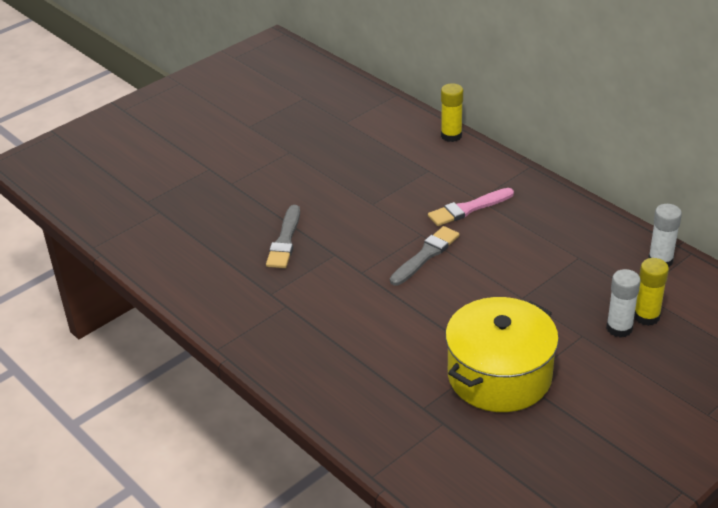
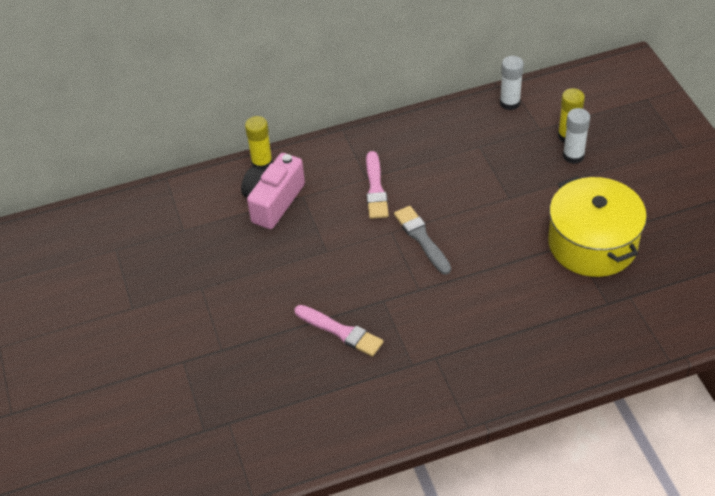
camera: 65 degrees left, 10 degrees up
(285, 240) = (341, 331): grey brush -> pink brush
(409, 156) = (273, 202): none -> pink camera

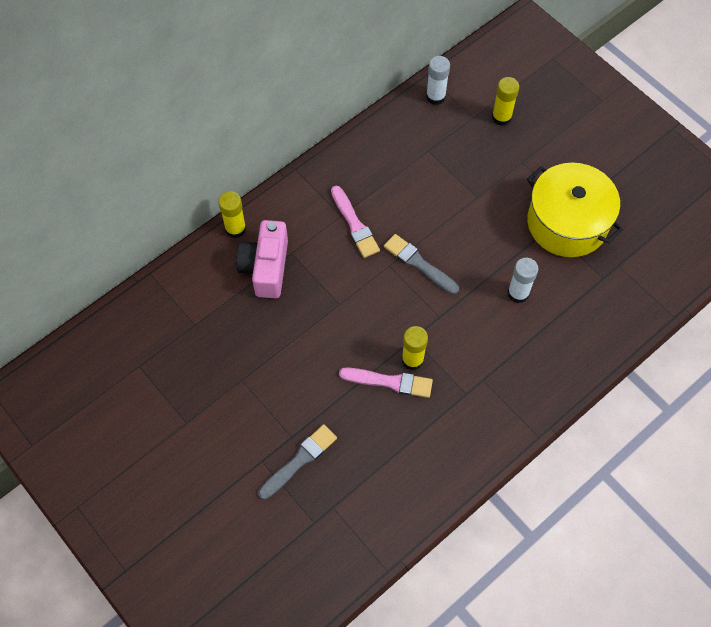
camera: 25 degrees left, 15 degrees up
(219, 372) = (299, 460): none -> grey brush
(373, 319) = (412, 359): none -> yellow glue stick
(573, 156) = (514, 137): white glue stick -> white glue stick (518, 293)

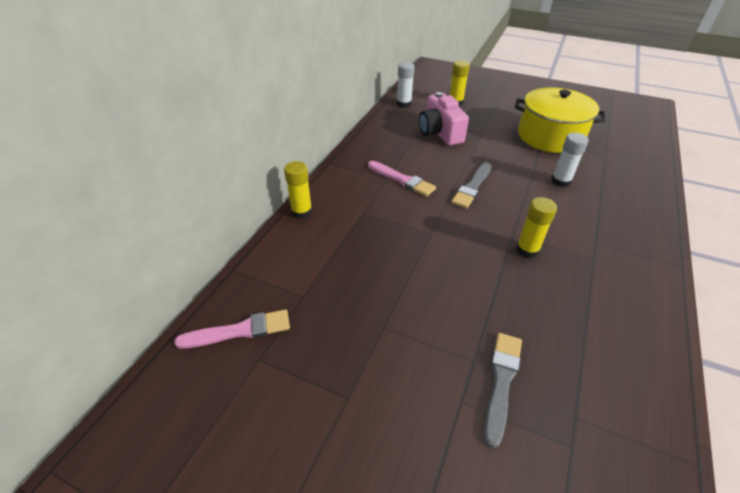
camera: 25 degrees left, 20 degrees down
(266, 267) = (347, 229): pink camera -> pink camera (440, 133)
(390, 382) = (524, 273): pink brush -> pink brush (239, 331)
(419, 263) = (472, 187): grey brush -> grey brush turned 75 degrees counterclockwise

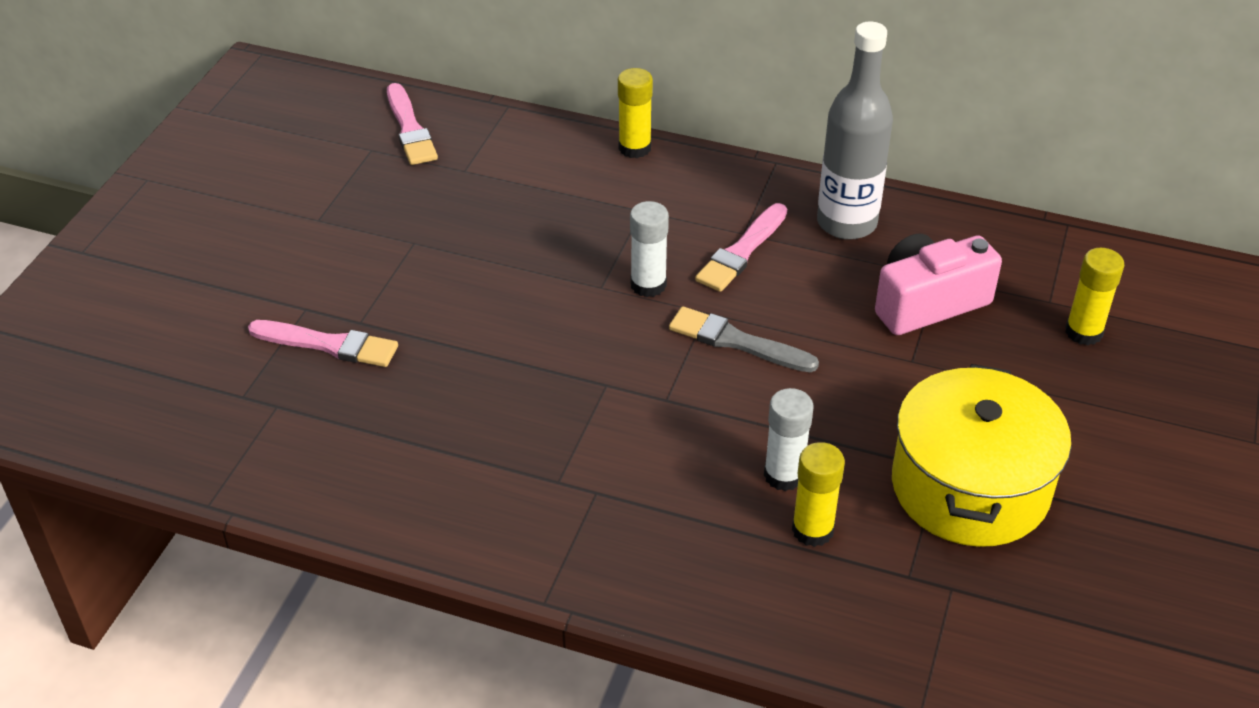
camera: 85 degrees right, 0 degrees up
(382, 147) = (846, 223): none -> grey bottle
(404, 104) = (1040, 247): white glue stick -> white glue stick (648, 285)
(501, 381) = (329, 344): grey brush -> pink brush
(527, 250) = (570, 398): yellow glue stick -> yellow glue stick (812, 530)

